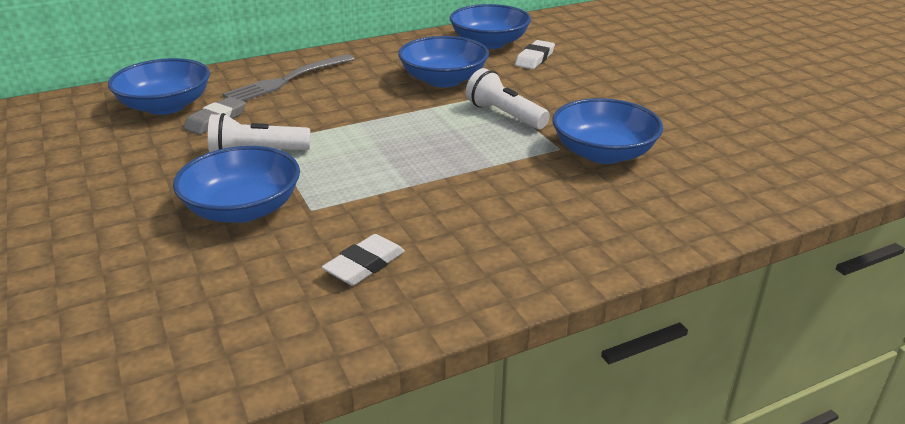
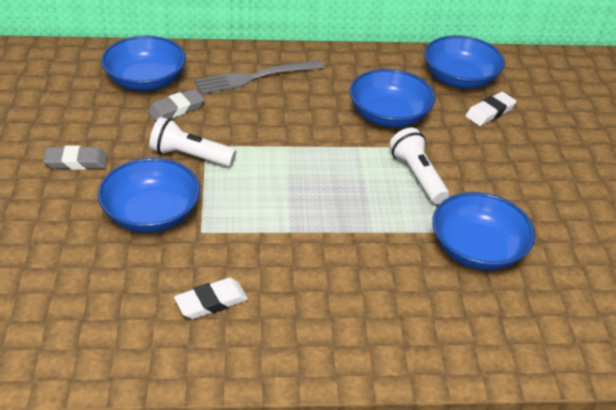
camera: 20 degrees right, 10 degrees up
(121, 187) = (76, 162): none -> grey eraser

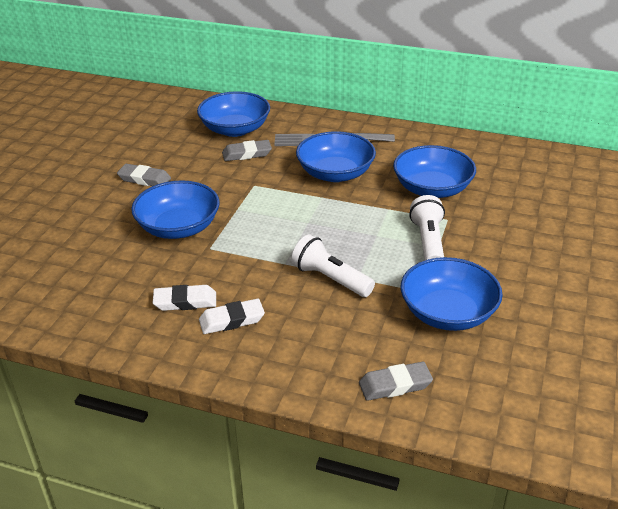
camera: 25 degrees right, 5 degrees down
(190, 156) = (236, 191): white flashlight -> white flashlight (330, 279)
(459, 79) = (522, 169): blue bowl -> blue bowl (335, 173)
(472, 340) = (395, 385): none -> grey eraser
(490, 112) = (536, 202): white eraser -> white eraser (232, 320)

